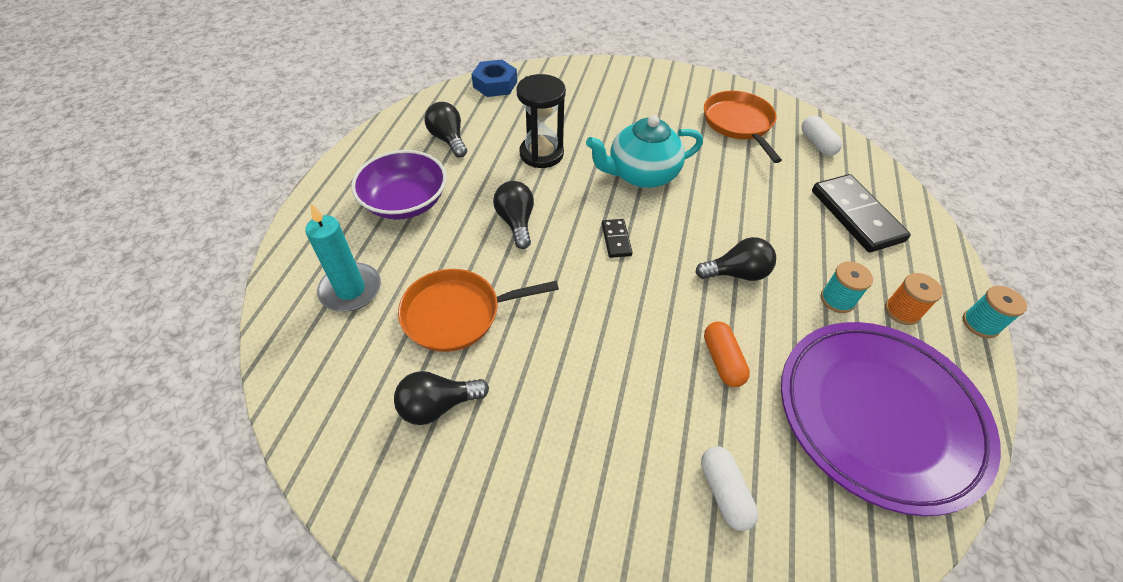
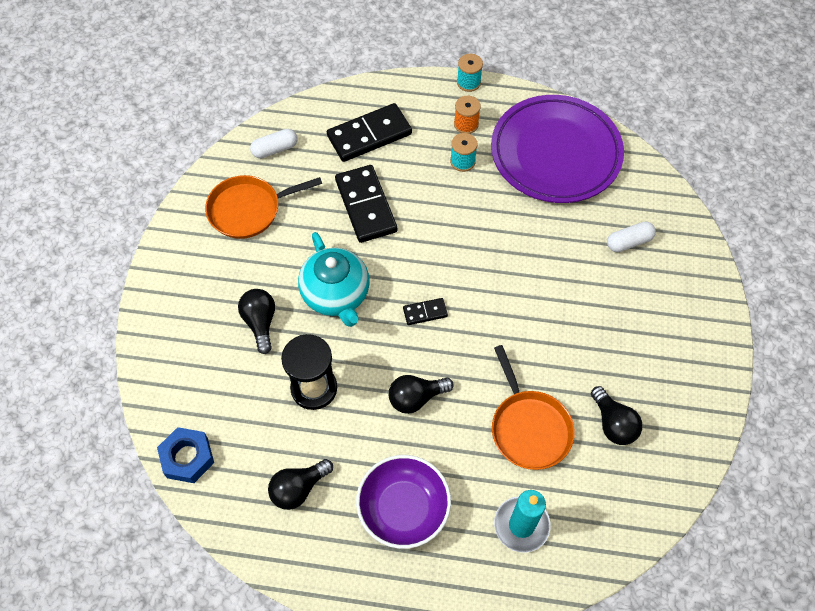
camera: 95 degrees left, 10 degrees up
(722, 360) = (532, 238): orange capsule -> none
(736, 273) = (448, 224): black light bulb -> black light bulb (260, 322)
(754, 204) = (365, 206): none -> black domino

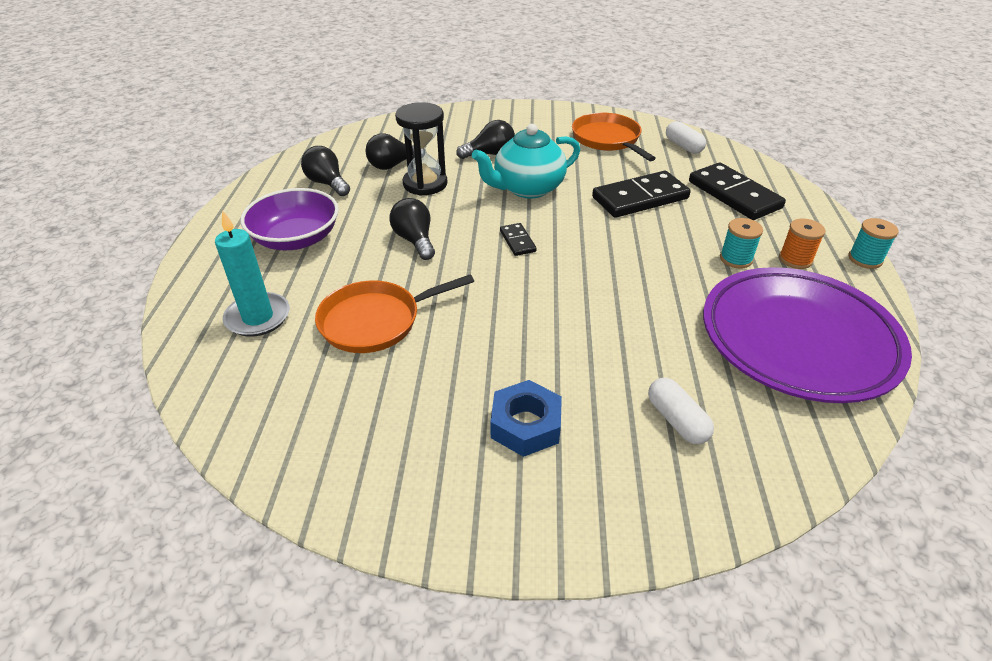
camera: 85 degrees right, 20 degrees down
(187, 457) = (363, 135): blue nut -> blue nut (525, 425)
(613, 423) = (376, 398): black light bulb -> black light bulb (393, 165)

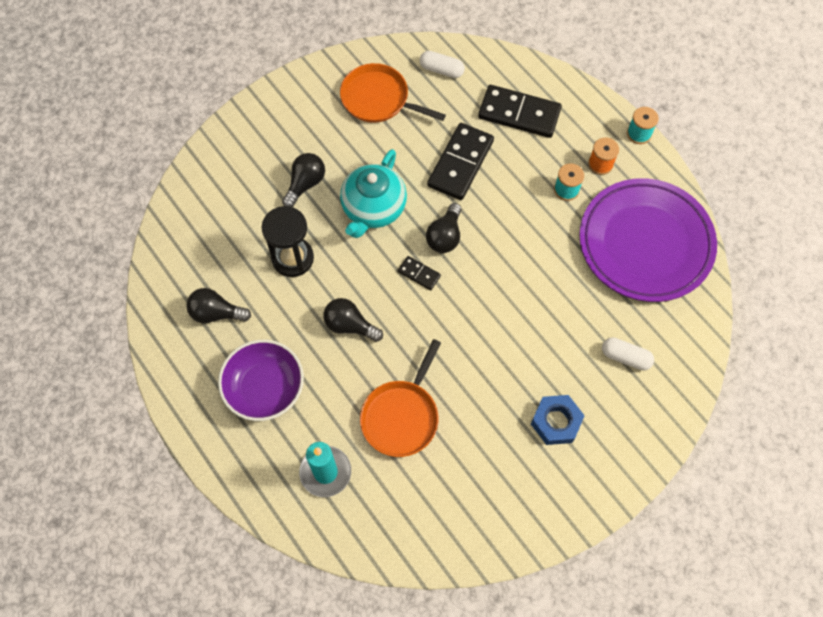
camera: 40 degrees left, 25 degrees up
(393, 165) = (243, 253): black light bulb -> black light bulb (445, 236)

